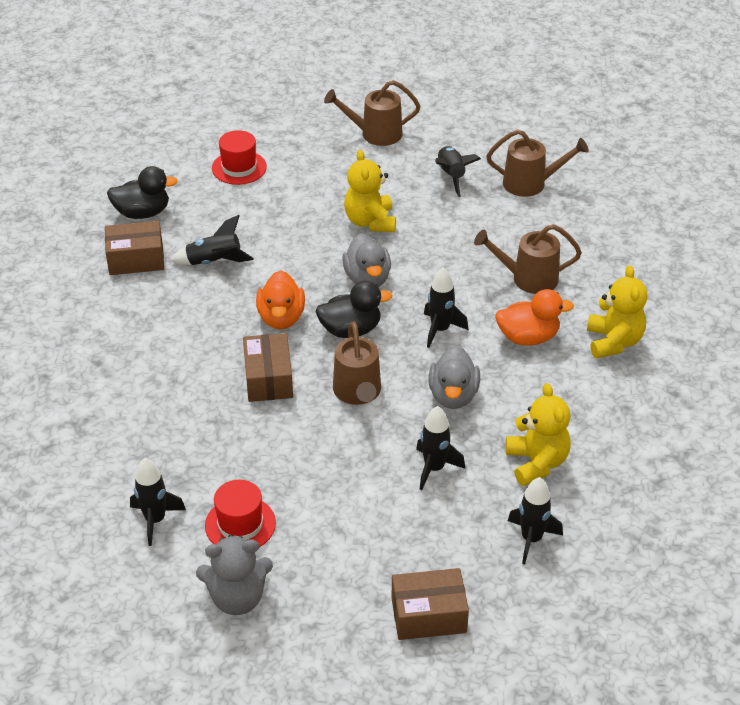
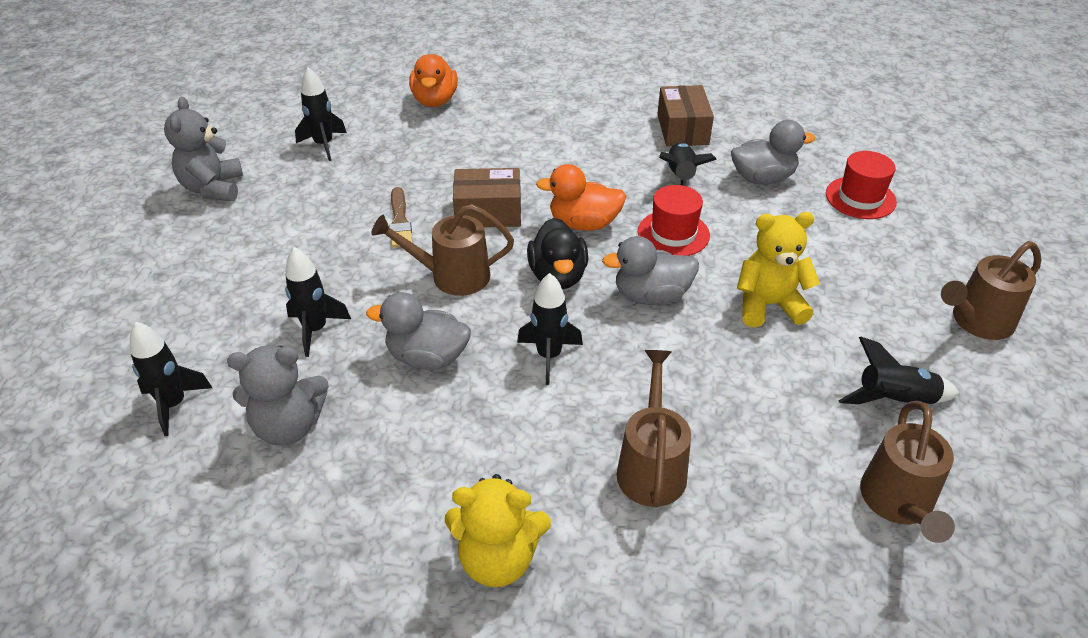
camera: 95 degrees right, 0 degrees up
(142, 213) = (760, 132): black duck -> none
(213, 216) = (762, 178): none -> grey duck
(240, 524) = (297, 191): red hat -> red hat (673, 233)
(285, 437) = (400, 221): none -> brown brush
(375, 134) = (976, 322): brown watering can -> brown watering can turned 120 degrees counterclockwise
(428, 615) = (121, 308): brown box -> none
(528, 337) = (522, 449): orange duck -> orange duck (435, 100)
(536, 463) = (289, 426): yellow teddy bear -> grey teddy bear

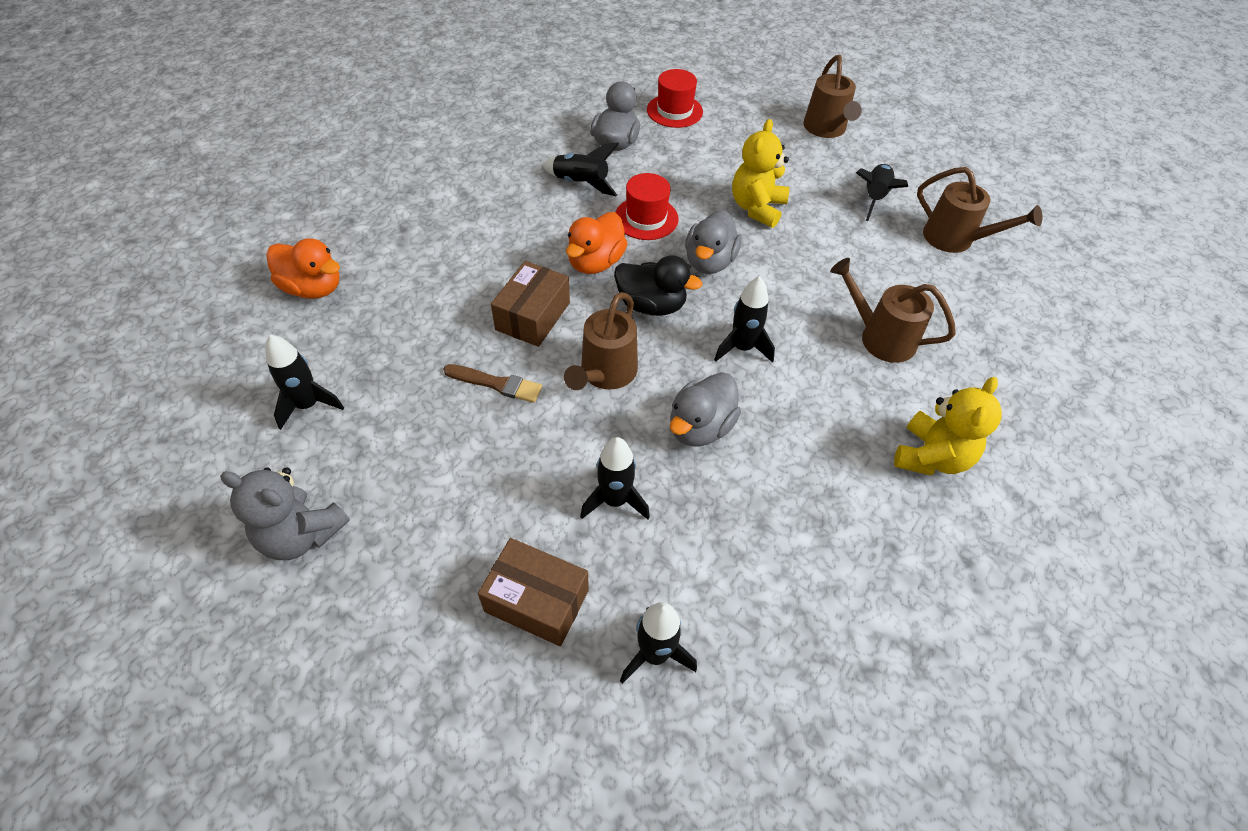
camera: 65 degrees left, 10 degrees up
(289, 426) = (733, 558): grey teddy bear -> none
(682, 129) = (517, 153): brown box -> brown box (537, 600)

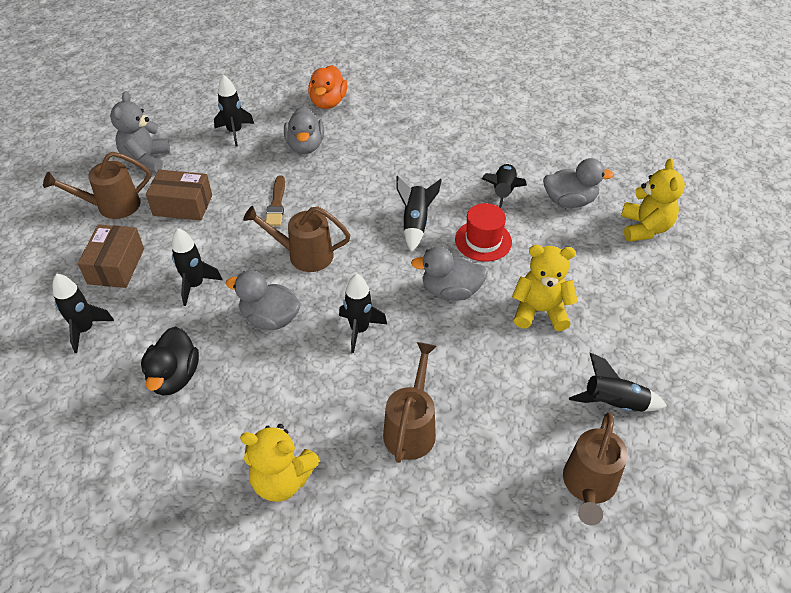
camera: 75 degrees right, 5 degrees down
(393, 331) = (305, 146): none -> grey duck
(533, 316) = (345, 205): brown box -> brown box (182, 205)
(595, 262) = (415, 223): orange duck -> black rocket
(651, 305) = (383, 265): black duck -> black duck (174, 377)
(674, 111) = (644, 228): red hat -> yellow teddy bear
(826, 129) = (703, 348): brown watering can -> brown watering can (111, 206)

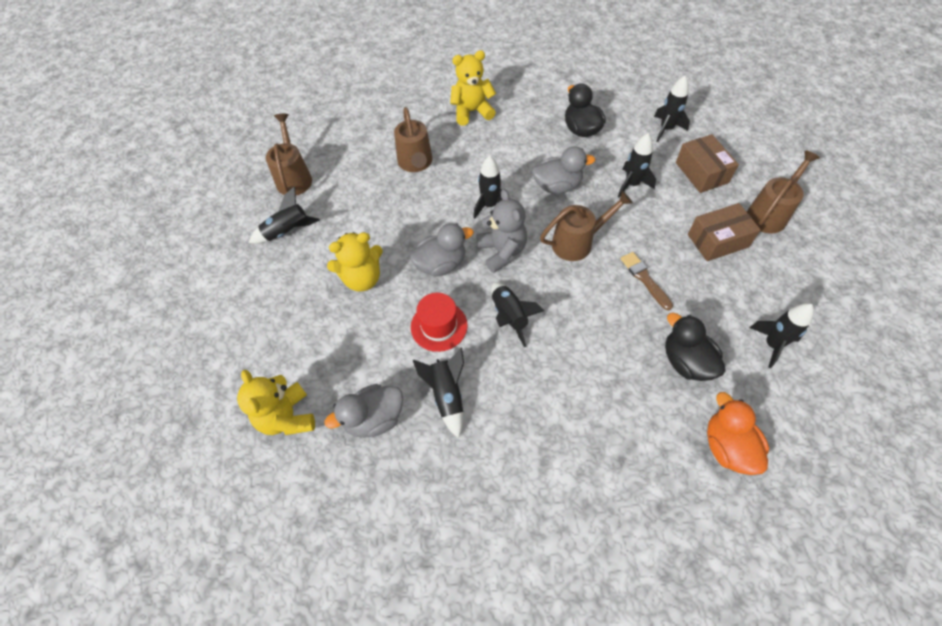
camera: 155 degrees right, 10 degrees up
(146, 160) = (806, 269): grey teddy bear -> grey teddy bear (502, 251)
(305, 146) = (686, 362): grey duck -> black duck

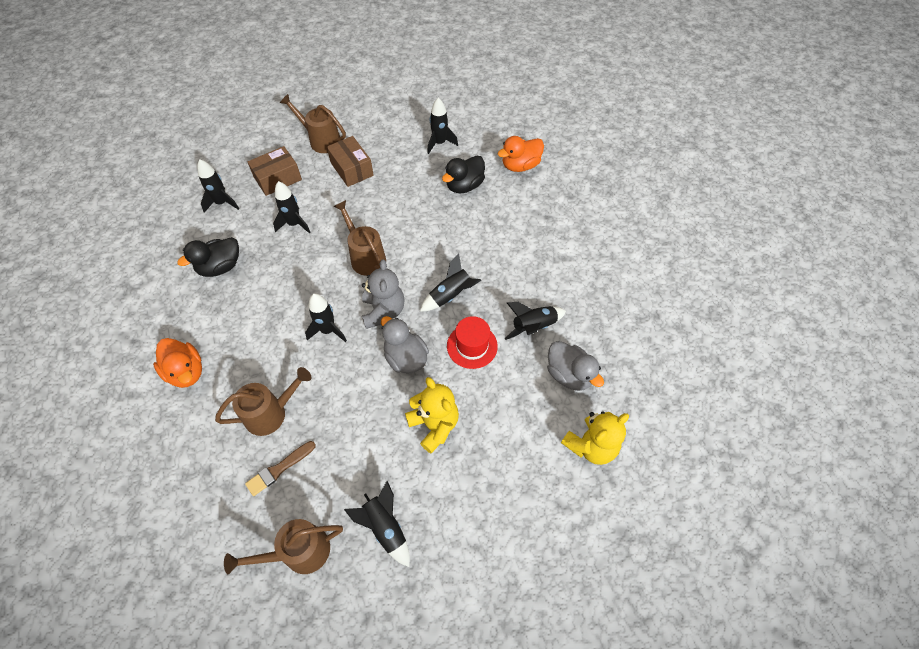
camera: 105 degrees left, 0 degrees up
(472, 111) = (186, 372): yellow teddy bear -> orange duck
(502, 251) = (383, 311): grey teddy bear -> grey teddy bear turned 120 degrees clockwise
(557, 186) = (299, 278): grey duck -> none
(644, 279) = (396, 211): brown brush -> brown brush (279, 469)

